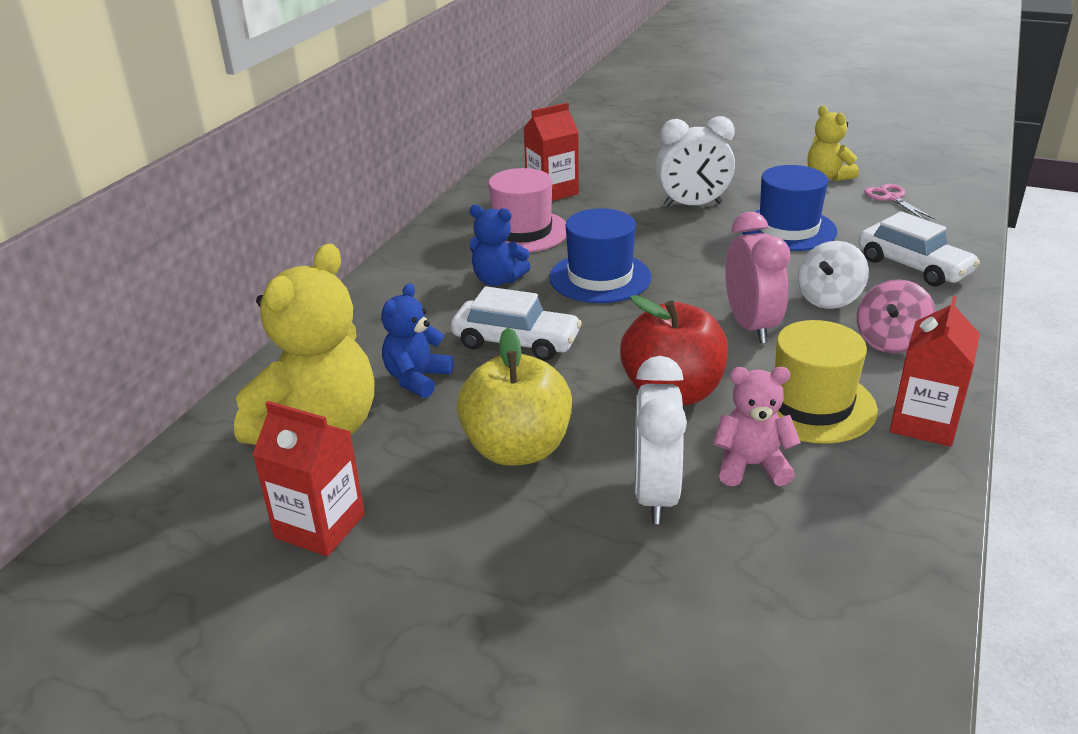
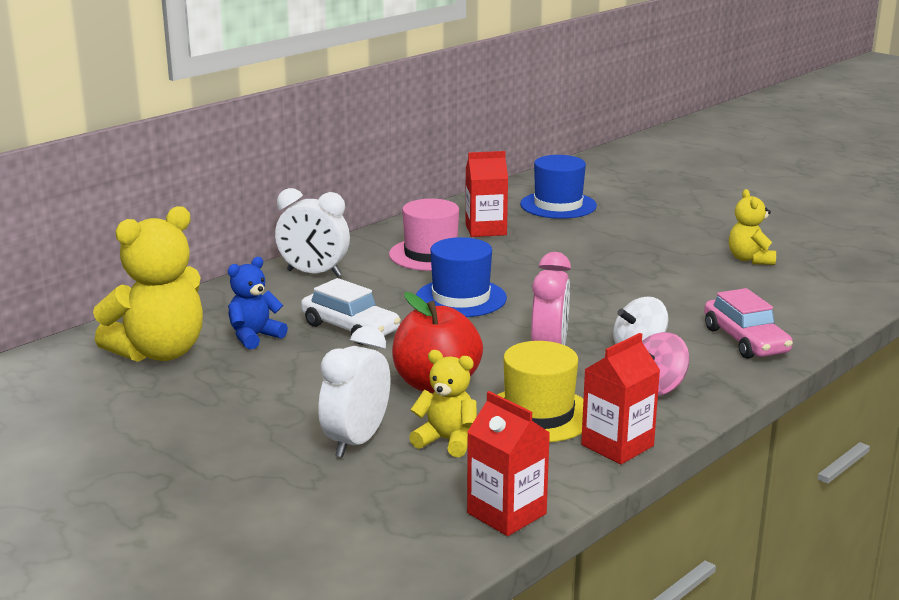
camera: 20 degrees right, 10 degrees down
(320, 526) = (113, 406): red carton -> red carton (506, 513)
(498, 280) = (377, 285): blue teddy bear -> none
(517, 449) = (285, 393): yellow apple -> none
(692, 205) = (597, 260): white clock -> white clock (314, 273)
(751, 466) = (447, 441): pink teddy bear -> yellow teddy bear
(788, 229) = (663, 293): blue hat -> blue hat (558, 205)
(892, 198) = (791, 286): pink scissors -> none
(913, 266) = (745, 340): white car -> pink car

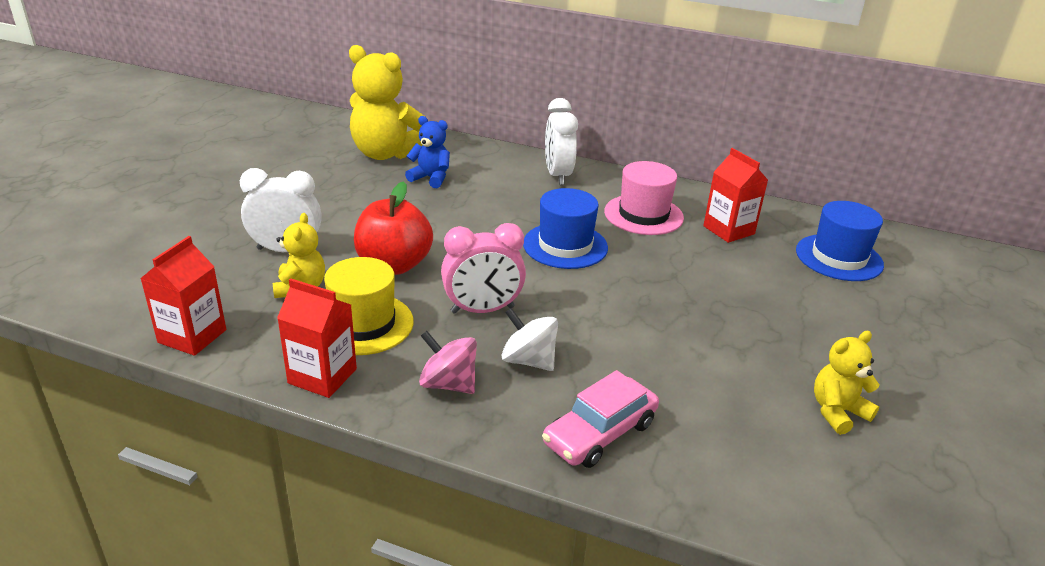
camera: 65 degrees right, 10 degrees up
(350, 328) = (470, 210): white car -> none

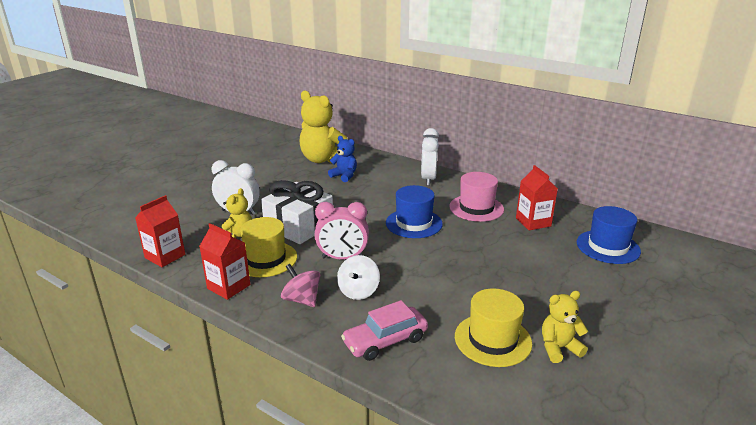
camera: 15 degrees right, 5 degrees down
(394, 265) = (299, 226): red apple -> white gift
(528, 360) = (358, 291): white spinning top -> white spinning top turned 120 degrees counterclockwise
(747, 411) = (492, 340): none -> yellow hat

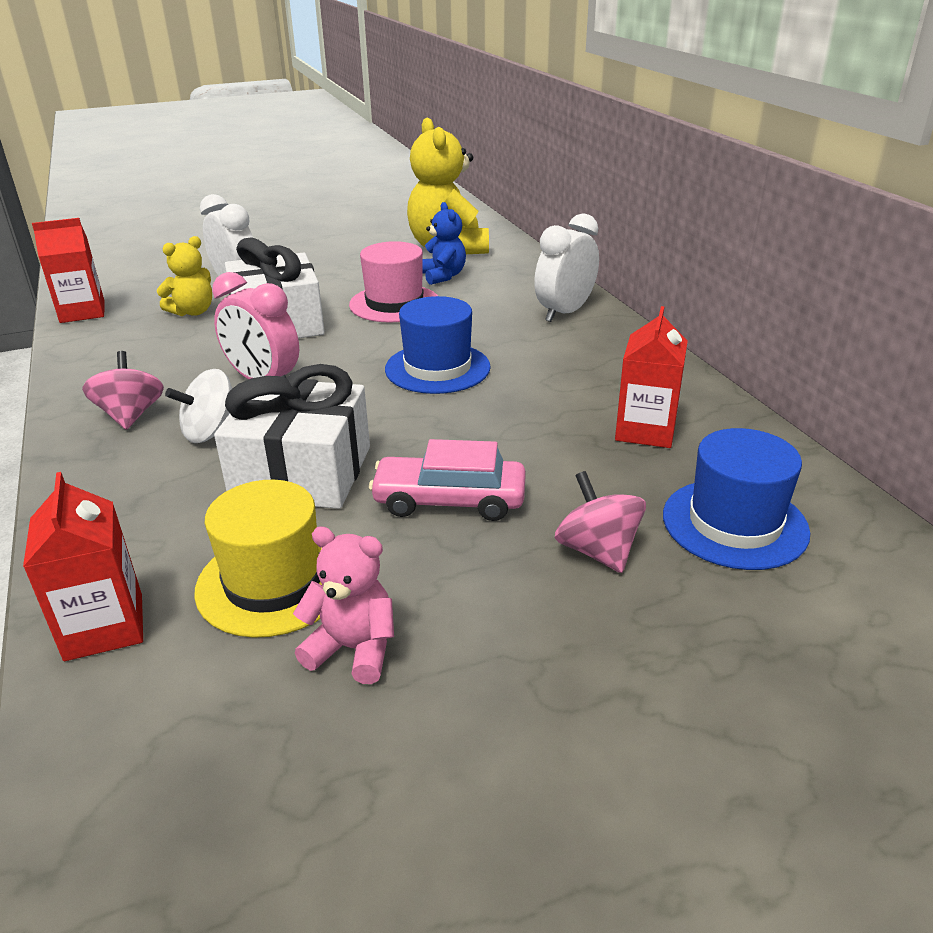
camera: 35 degrees right, 5 degrees up
(228, 286) = (84, 369): red carton -> red carton (104, 627)
(265, 259) = (174, 351): yellow hat -> none
(385, 341) = (134, 511): pink car -> pink car (449, 500)
(431, 292) = (302, 472): none -> white gift
(476, 208) = (576, 377): pink hat -> pink hat (394, 303)
(559, 348) = (353, 649): yellow teddy bear -> pink teddy bear
(582, 275) = (597, 551): none -> pink spinning top

